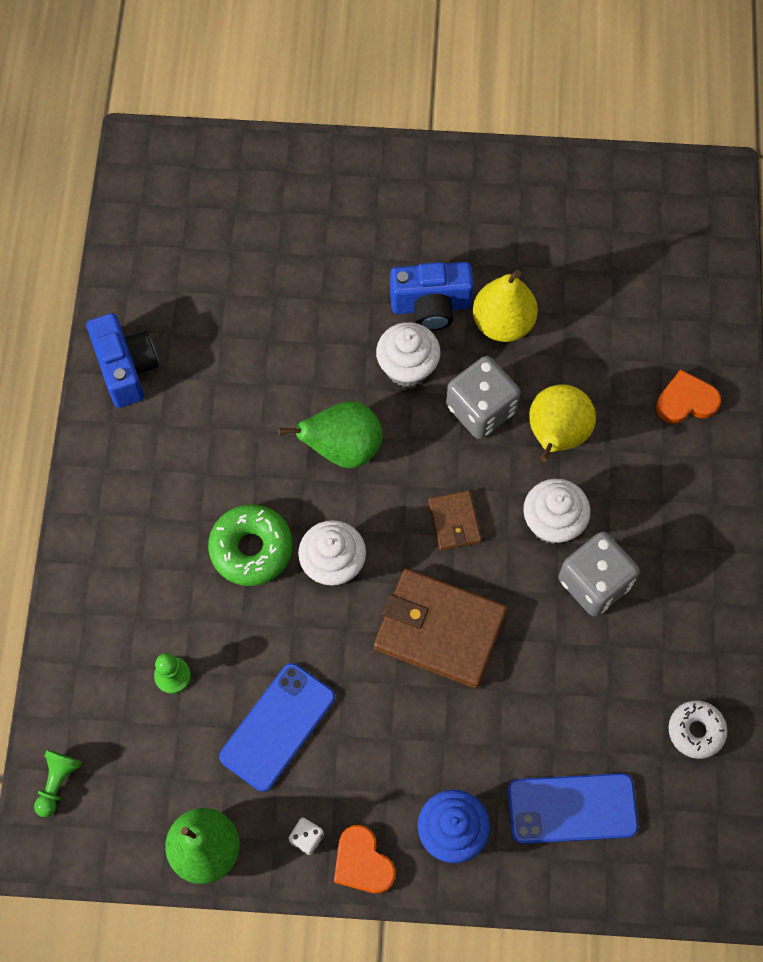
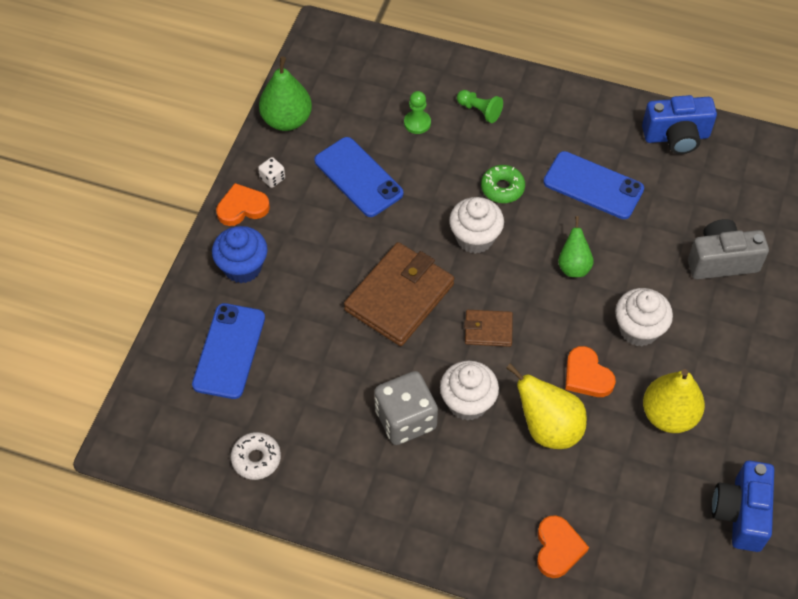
camera: 105 degrees right, 10 degrees down
(58, 783) = (362, 48): green pawn -> green pawn (479, 111)
(222, 447) = (593, 186): none -> blue phone
(251, 549) = (502, 188): green donut -> green donut, size x0.66
(294, 298) = (721, 261): none -> grey camera
(343, 448) = (573, 266): green pear -> green pear, size x0.62
(431, 306) = (696, 362): blue camera -> blue camera (740, 513)
(481, 409) = (587, 375): grey dice -> orange heart

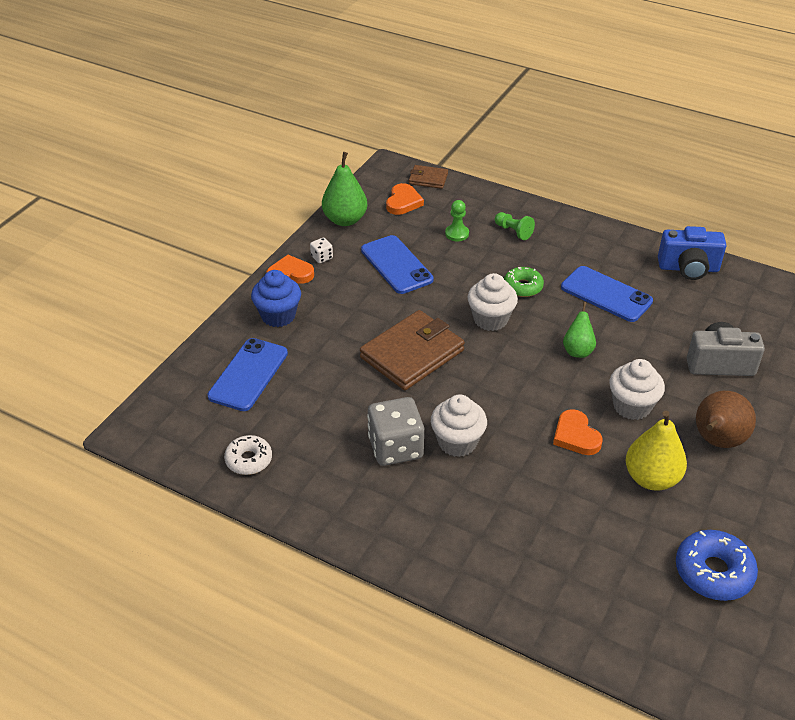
camera: 10 degrees right, 15 degrees down
(488, 330) = (488, 388): brown wallet -> brown wallet (428, 179)
(548, 428) = (530, 473): yellow pear -> none
(558, 548) = (521, 575): orange heart -> orange heart (403, 202)
(728, 360) = (716, 441): none -> brown pear
(740, 513) = (713, 572): blue camera -> blue donut

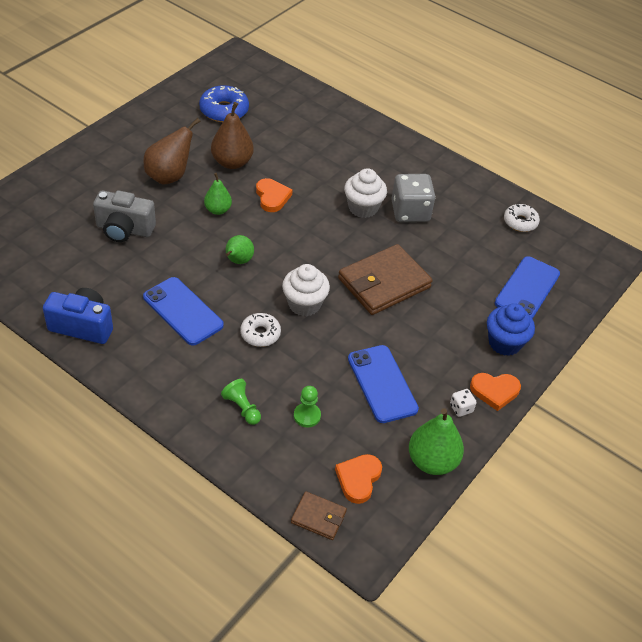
camera: 175 degrees left, 5 degrees up
(523, 287) = (260, 334): green donut -> white donut
(632, 406) = (218, 210): white cupcake -> green pear
(651, 478) = (232, 162): yellow pear -> brown pear

